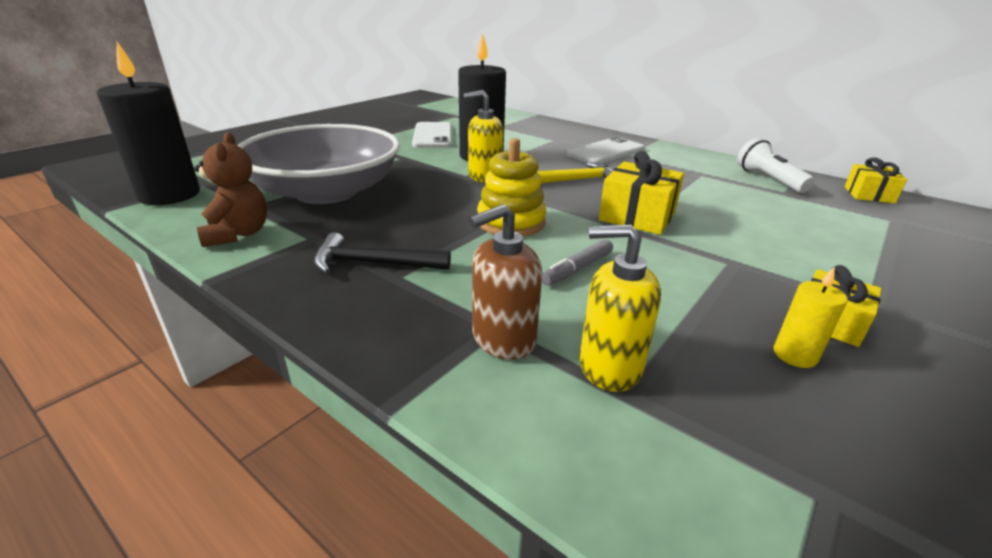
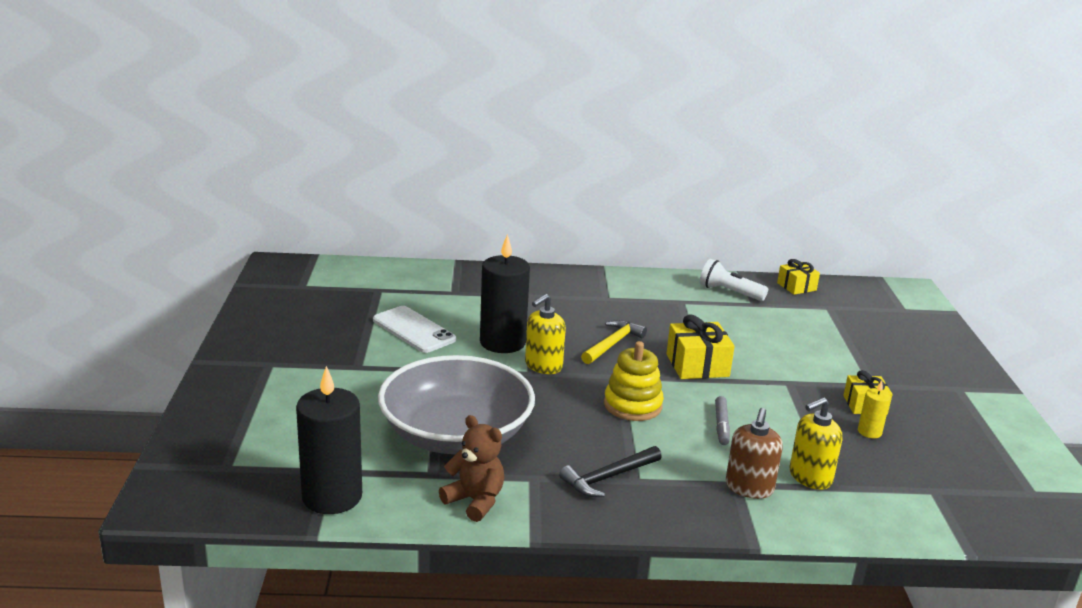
camera: 40 degrees left, 5 degrees down
(606, 152) = (588, 299): white phone -> none

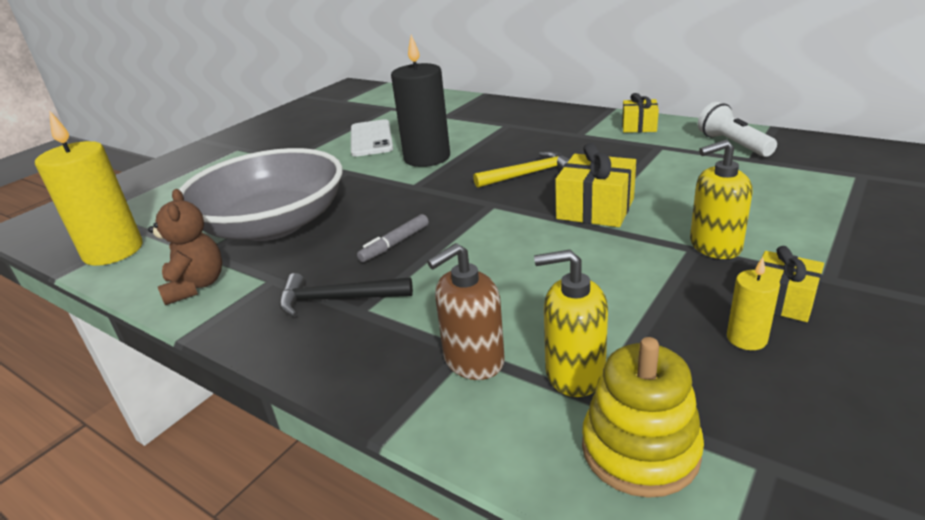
camera: 40 degrees right, 5 degrees up
(332, 496) = (113, 251): black candle -> yellow candle
(543, 366) = (433, 182): yellow soap dispenser -> yellow soap dispenser (714, 246)
(632, 405) = (467, 234): yellow stacking toy -> yellow stacking toy (640, 450)
(721, 425) = (538, 277): grey marker -> grey marker (395, 244)
(796, 287) = (836, 148): yellow gift -> yellow gift (639, 126)

